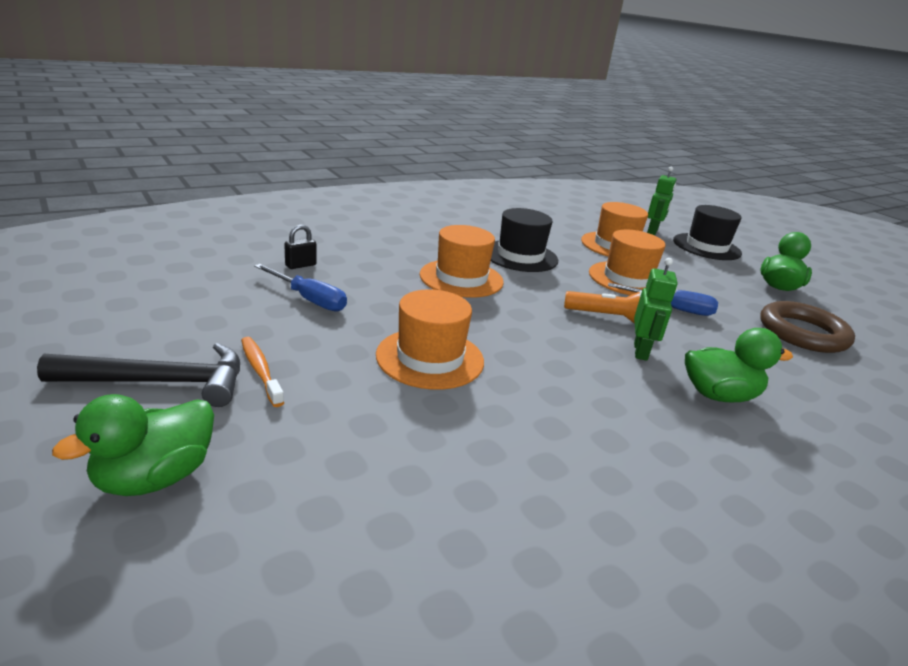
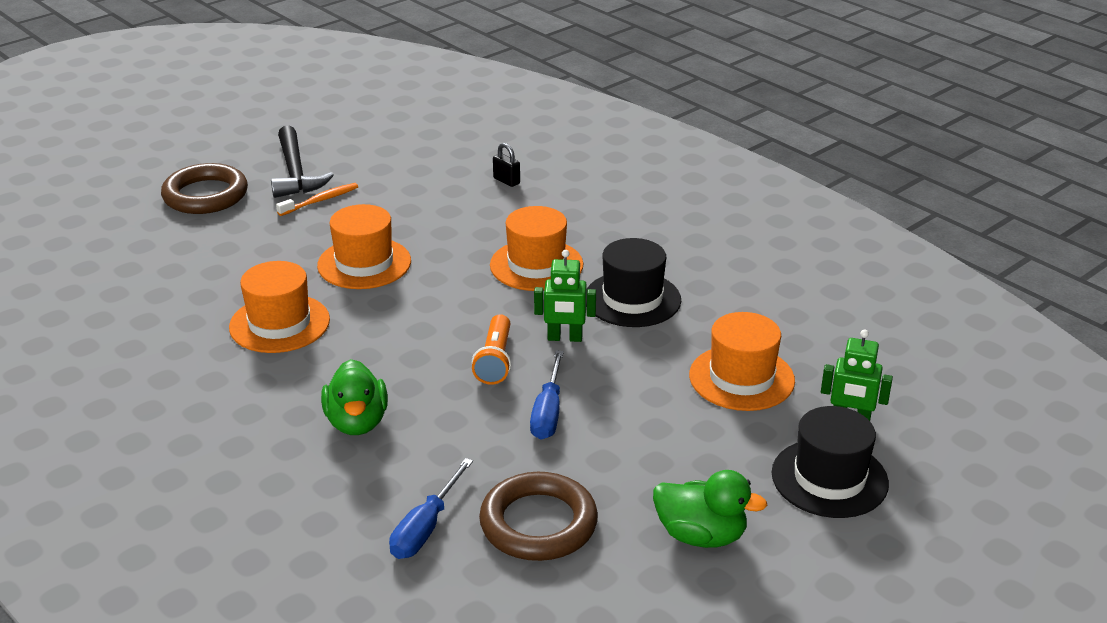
camera: 85 degrees right, 5 degrees up
(155, 477) = (205, 195): green duck -> brown ring
(309, 299) = (439, 197): blue screwdriver -> blue screwdriver (426, 527)
(627, 279) = (619, 382): orange hat -> orange hat (279, 324)
(641, 351) = (426, 379): green robot -> green robot (565, 338)

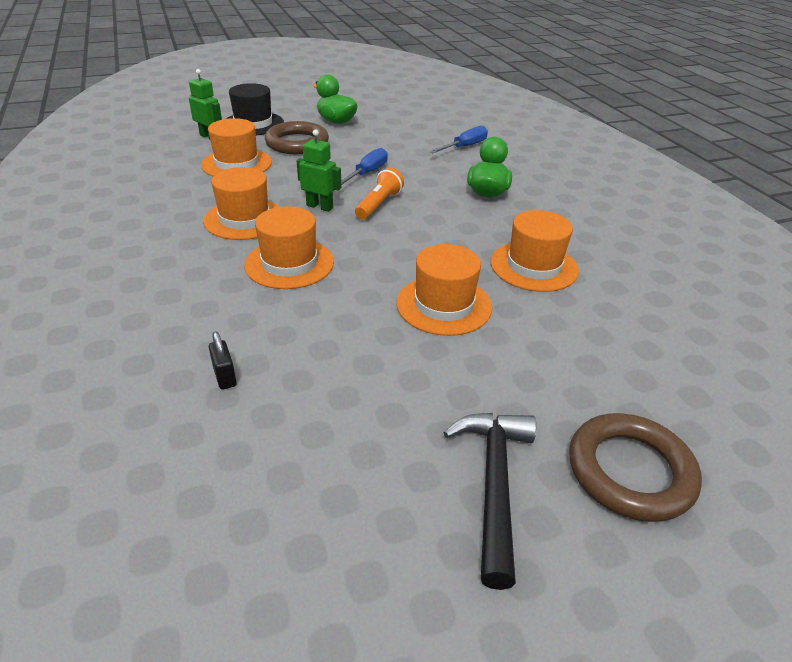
camera: 160 degrees left, 5 degrees up
(320, 200) = (468, 411): orange toothbrush -> none
(538, 523) = (408, 138): brown ring -> brown ring (297, 143)
(632, 299) = (244, 219): black hat -> orange hat

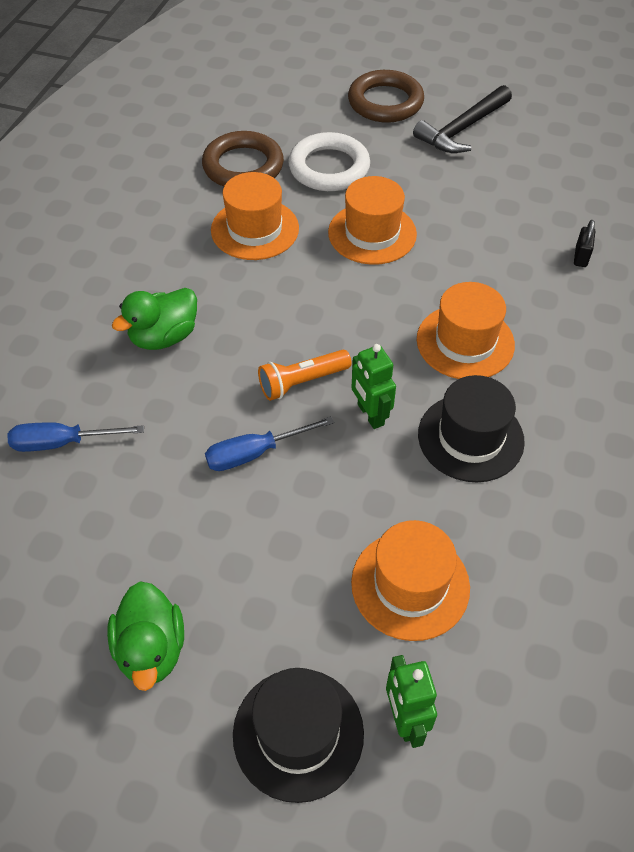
camera: 140 degrees left, 15 degrees up
(244, 219) = (470, 437): orange hat -> black hat
(297, 143) = (279, 601): brown ring -> brown ring (243, 166)
(559, 345) = (329, 168): none -> white ring

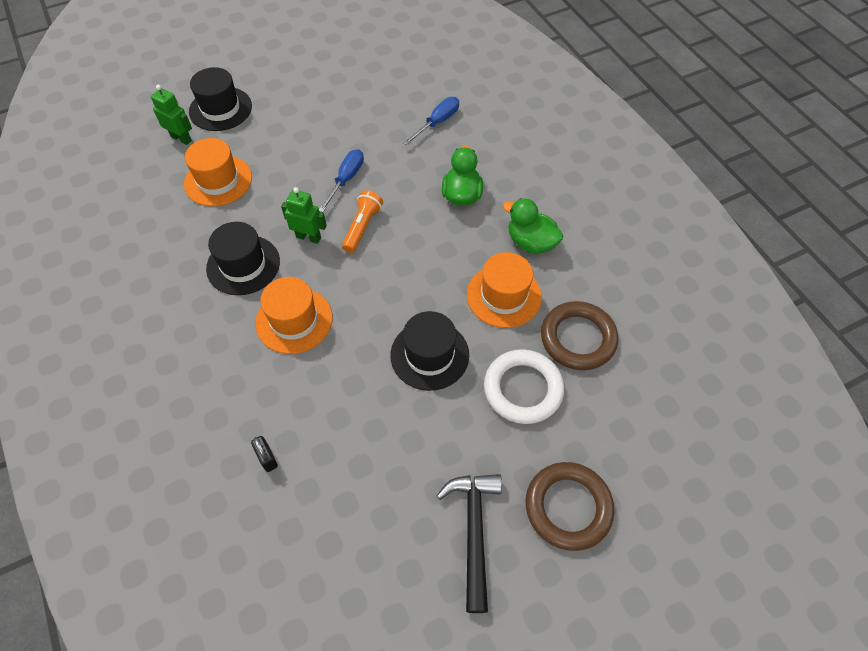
camera: 135 degrees right, 5 degrees up
(151, 649) = (304, 93): green duck -> green duck (530, 242)
(372, 233) = (429, 355): orange hat -> black hat

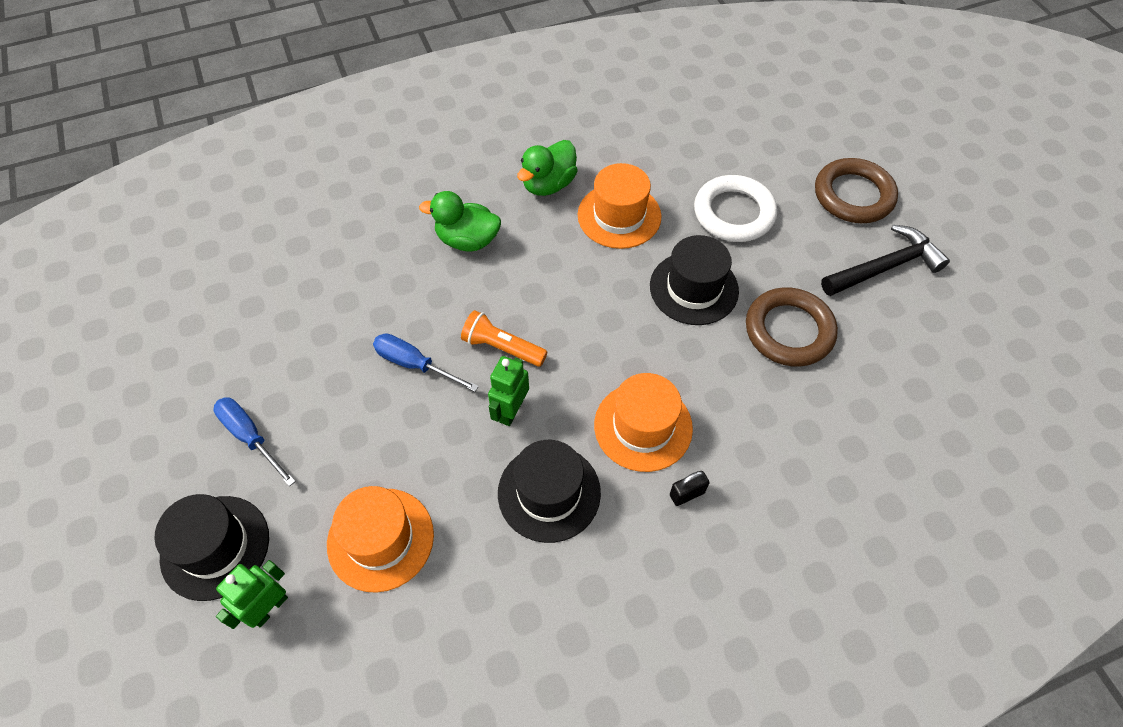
camera: 85 degrees left, 0 degrees up
(267, 458) = (829, 451): black padlock -> black padlock (687, 494)
(437, 122) = (333, 255): blue screwdriver -> blue screwdriver (250, 437)
(474, 531) = (885, 267): black hammer -> black hammer turned 150 degrees clockwise
(578, 338) = (675, 163): brown ring -> brown ring (789, 331)

